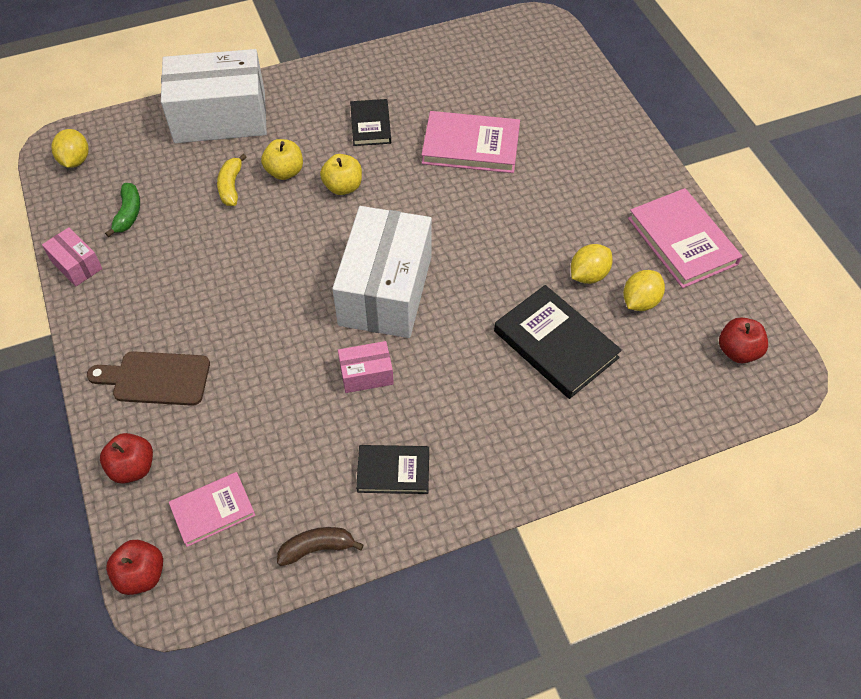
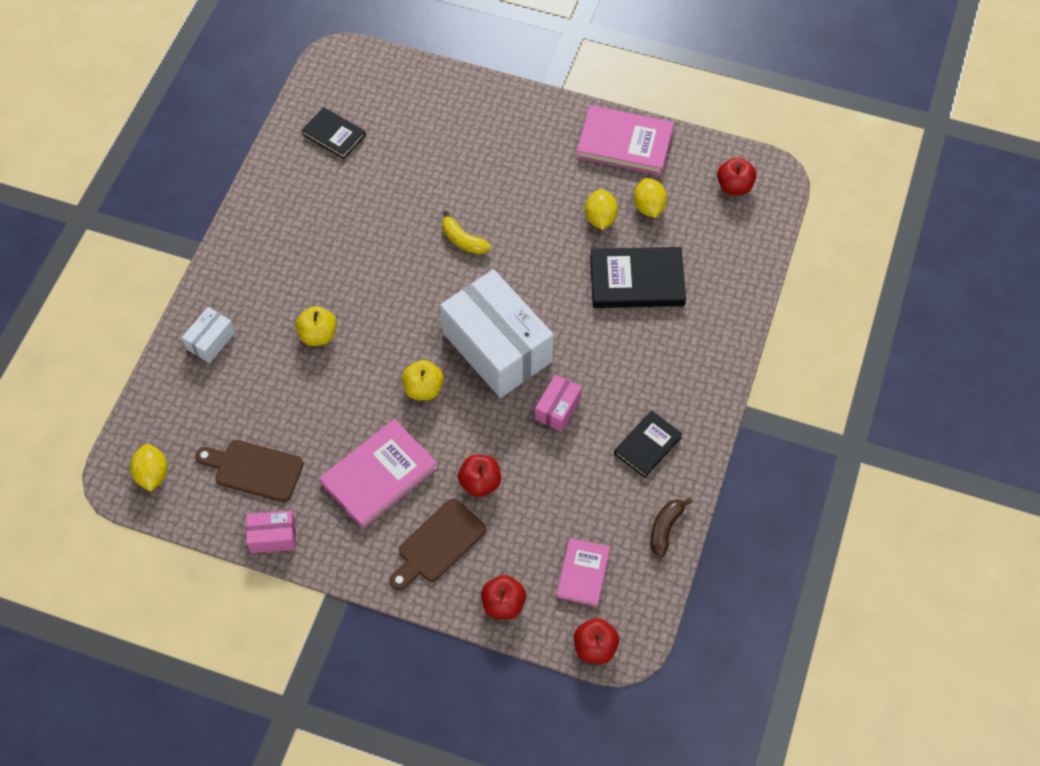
camera: 50 degrees left, 5 degrees up
(75, 160) = (152, 474): yellow lemon -> yellow lemon turned 45 degrees clockwise
(128, 214) = (254, 469): green banana -> brown cutting board
(220, 117) = (211, 341): white box -> white box, size x0.44
(231, 186) = (296, 381): yellow banana -> yellow banana (463, 240)
(241, 368) = (480, 482): none -> red apple
(343, 187) = (373, 307): yellow apple -> yellow apple (423, 389)
(370, 125) = (328, 246): black book -> black book (334, 135)
(471, 146) = (416, 198): pink book -> pink book (379, 476)

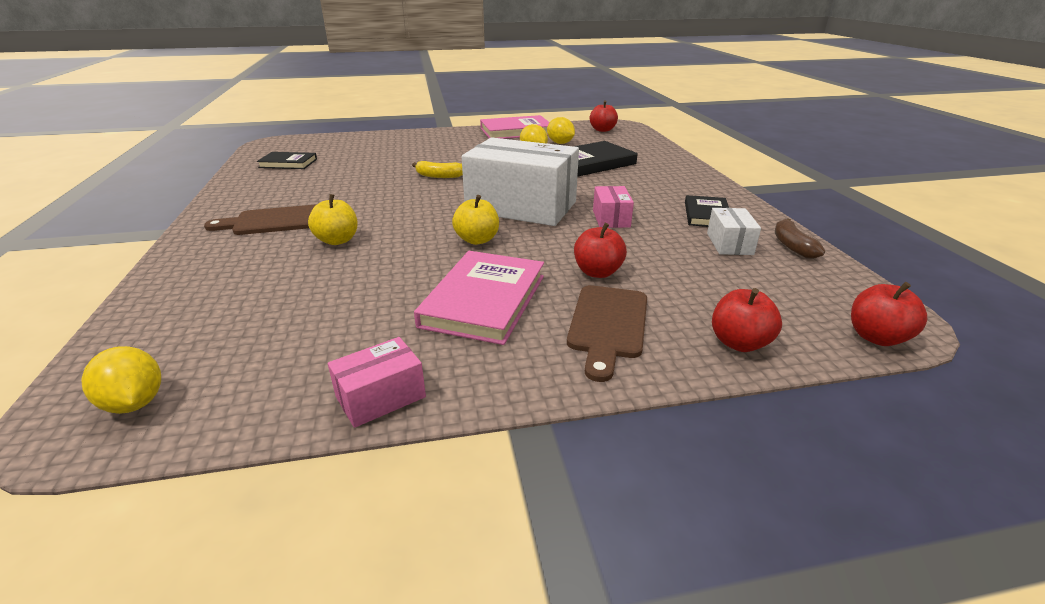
camera: 30 degrees left, 30 degrees down
(211, 341) = (202, 273): white box -> white box (729, 244)
(254, 469) = (312, 346): brown cutting board -> brown cutting board (273, 221)
(583, 573) = (776, 292): pink book -> none

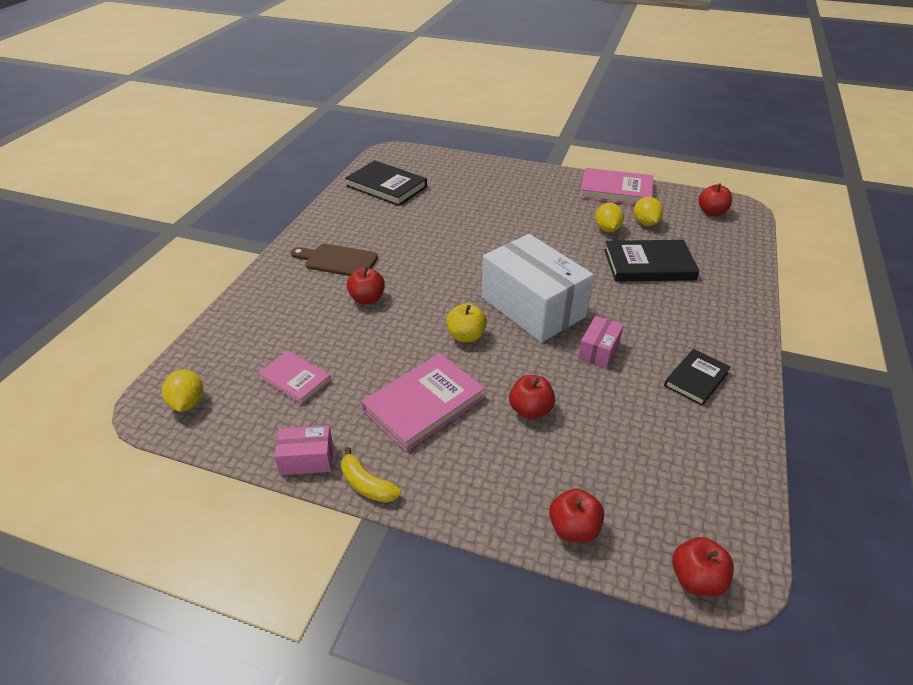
camera: 30 degrees right, 10 degrees up
(288, 163) = (386, 186): black book -> black book, size x1.63
(298, 328) = (295, 380): none -> pink book
(337, 240) = (367, 299): yellow apple -> red apple
(439, 176) = (493, 241): yellow banana -> yellow banana (367, 484)
(607, 325) = (490, 466): brown cutting board -> none
(729, 244) = (679, 424): white box -> none
(792, 246) = (739, 451): brown banana -> none

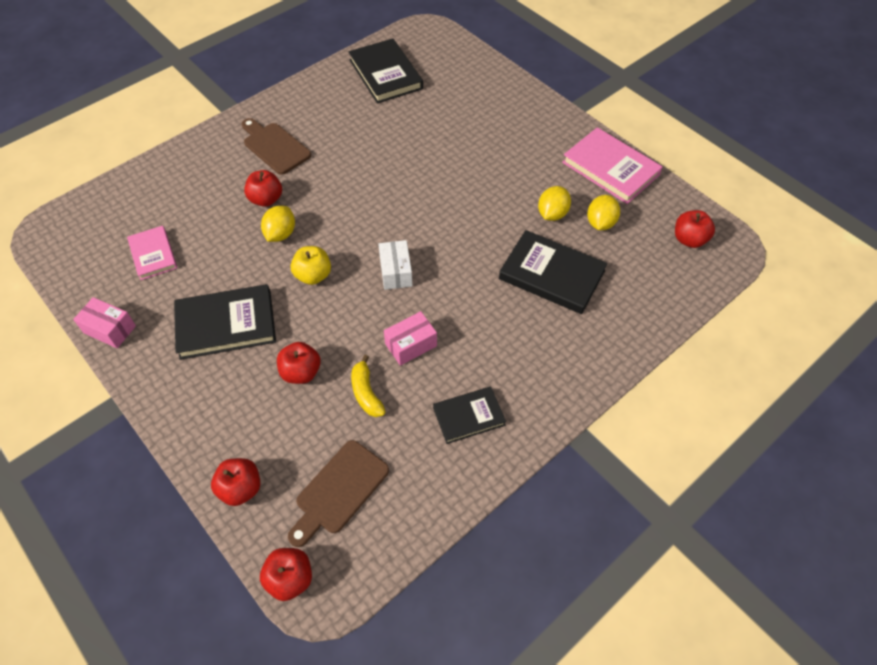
camera: 30 degrees right, 15 degrees up
(188, 403) = (68, 239): yellow lemon -> yellow lemon (280, 234)
(367, 484) = (132, 372): yellow banana -> yellow banana (366, 393)
(424, 404) = (226, 324): pink book -> black book
(532, 307) = (396, 272): white box -> white box, size x0.44
(659, 483) = (339, 490): none -> brown cutting board

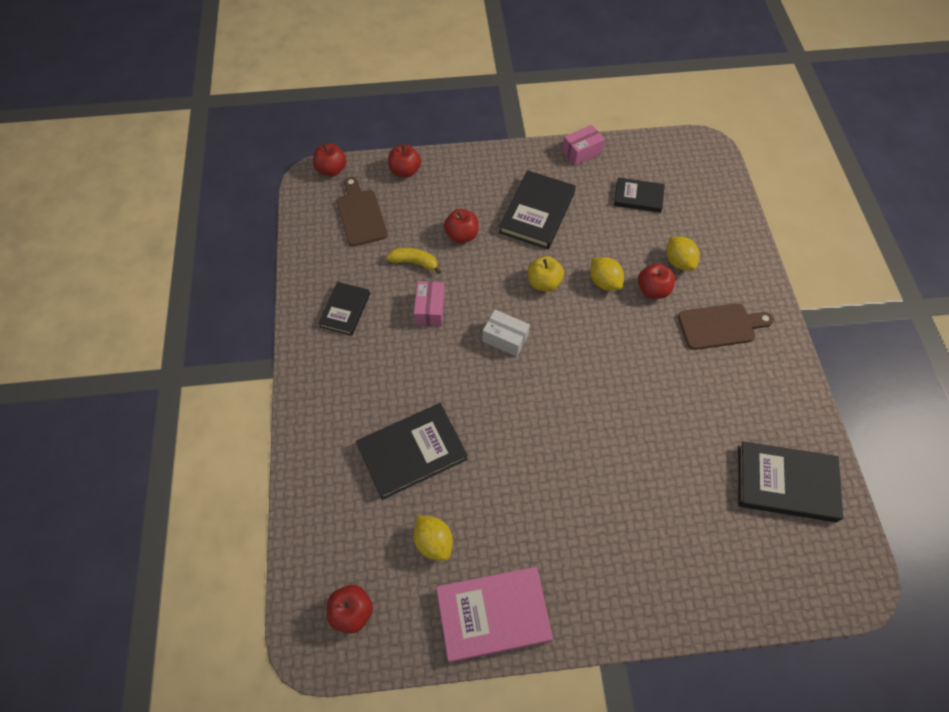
camera: 125 degrees right, 5 degrees up
(153, 254) = (638, 197): pink book -> black book
(552, 214) = (476, 505): yellow lemon -> yellow lemon (678, 262)

